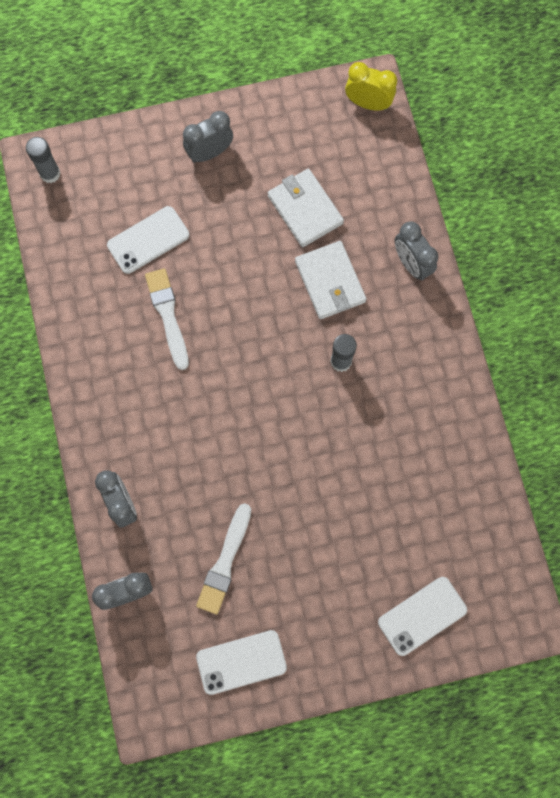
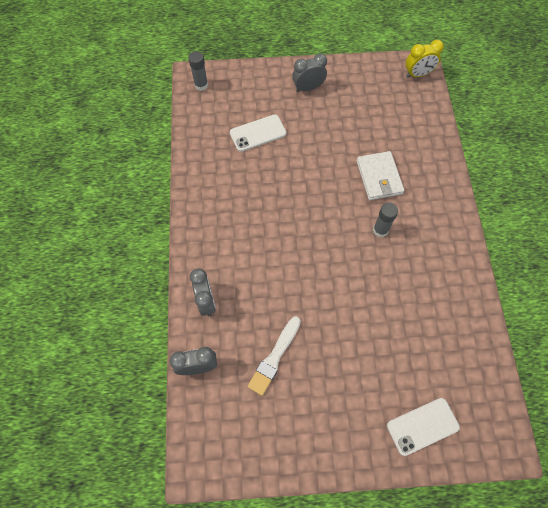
camera: 10 degrees right, 10 degrees down
(168, 315) = (262, 181): white brush -> none
(241, 662) = (275, 437): white phone -> none
(305, 210) = (367, 130): white wallet -> none
(368, 103) = (418, 74): yellow clock -> yellow clock turned 135 degrees clockwise
(411, 264) = (438, 175): grey clock -> none

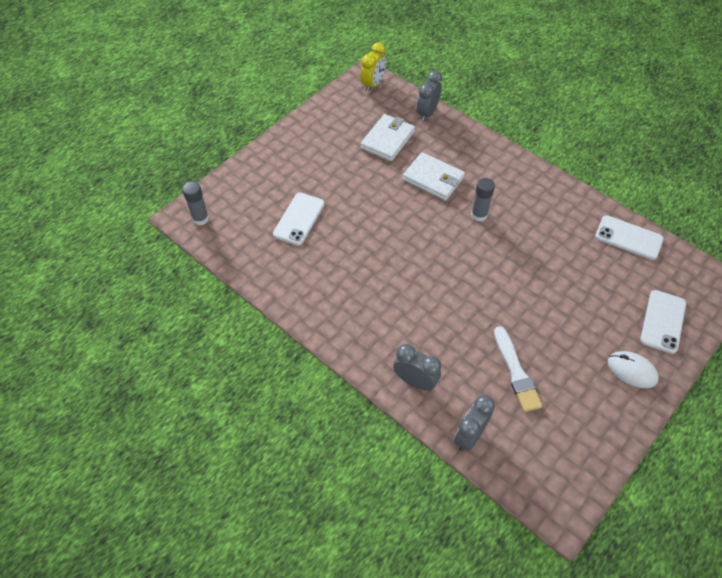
camera: 45 degrees left, 10 degrees down
(308, 88) = (299, 154): grey clock -> grey clock (427, 113)
(355, 435) = (632, 370): none -> white mouse
(380, 124) = (387, 140): none -> white wallet
(475, 344) = (628, 238): none -> white phone

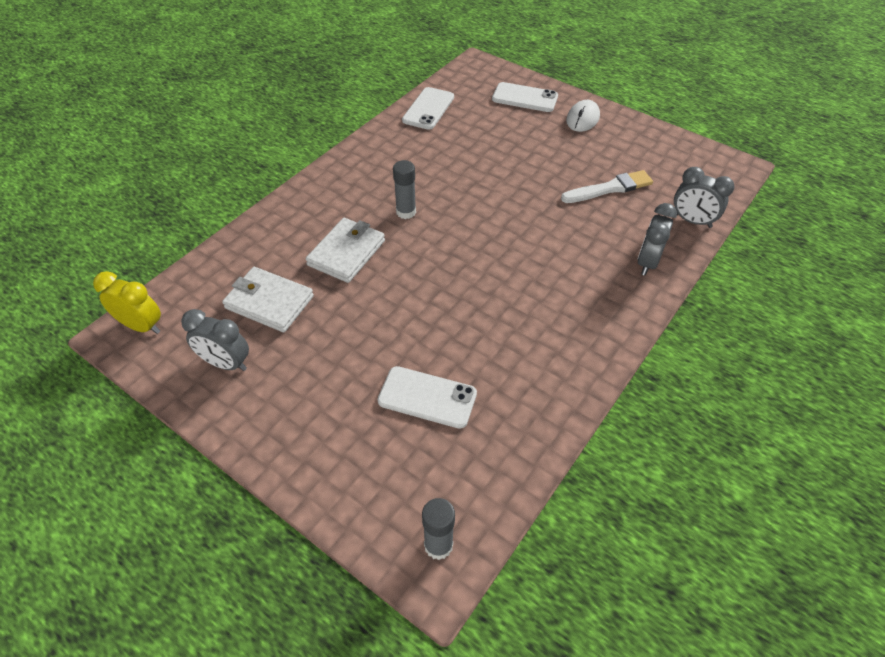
camera: 95 degrees left, 5 degrees down
(427, 113) = (220, 261): grey clock -> grey clock (226, 363)

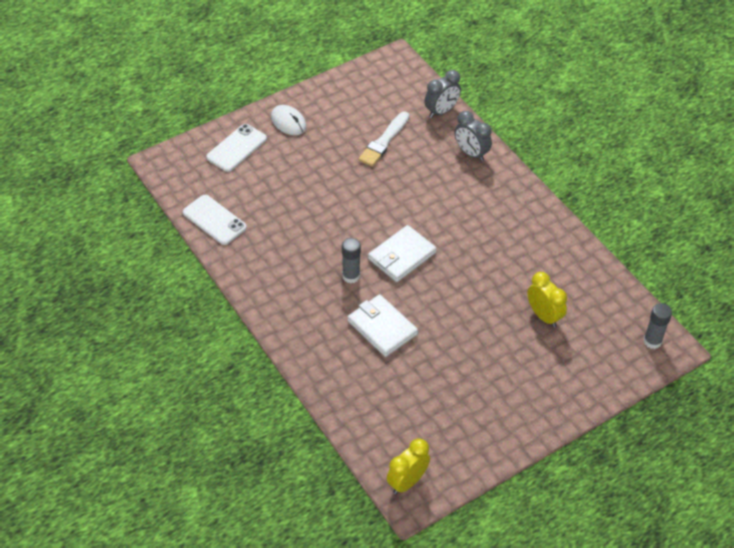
camera: 70 degrees left, 0 degrees up
(226, 363) = (469, 429): grey clock -> none
(269, 302) = (416, 390): white wallet -> white wallet (402, 256)
(427, 397) = (544, 316): white phone -> yellow clock
(609, 188) = (384, 141): white brush -> white brush turned 150 degrees counterclockwise

